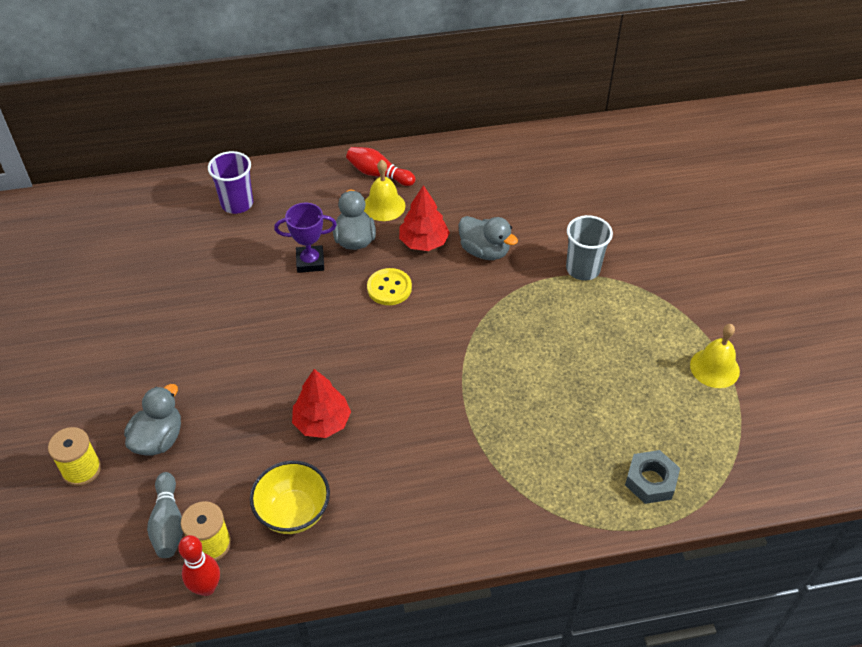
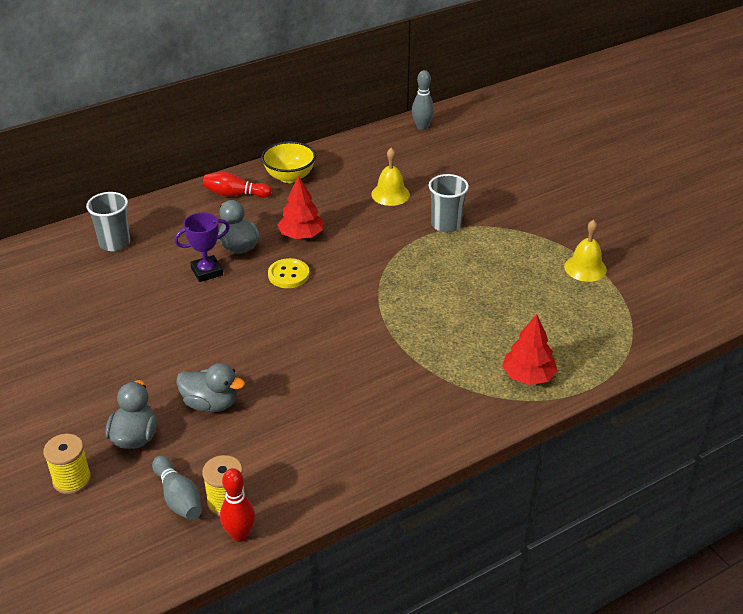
camera: 20 degrees left, 10 degrees down
(237, 203) = (114, 243): purple cup -> grey cup
(293, 512) = (290, 458): yellow bowl -> yellow bowl (289, 177)
(322, 422) = (280, 386): red tree -> red tree (528, 376)
(384, 206) = (252, 216): yellow bell -> yellow bell (390, 194)
(484, 251) = (357, 230): grey duck -> grey duck (211, 404)
(612, 136) = (422, 127): none -> grey bowling pin
(650, 481) = (575, 356): grey nut -> none

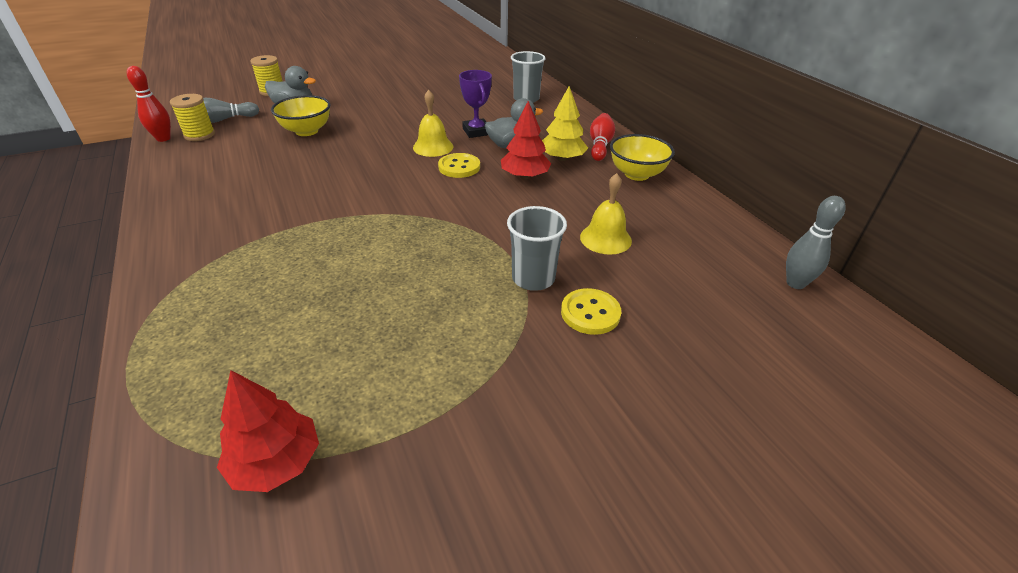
camera: 95 degrees right, 0 degrees up
(211, 404) = (306, 131): grey duck -> yellow bowl
(264, 215) = (562, 158): none -> yellow tree
(474, 201) = (590, 313): none -> yellow button
(528, 376) = (197, 309): red tree -> red tree (276, 462)
(585, 268) = (387, 421): yellow bell -> yellow bell (433, 147)

